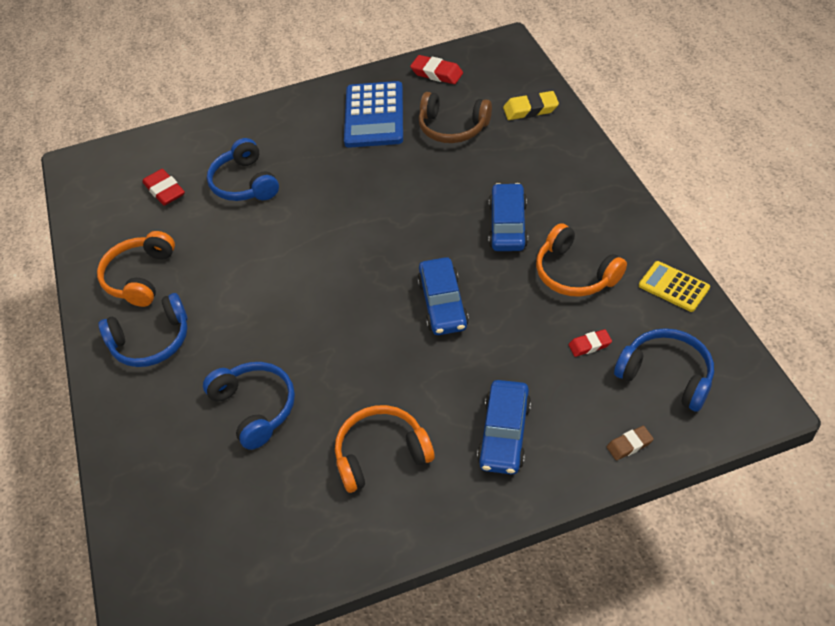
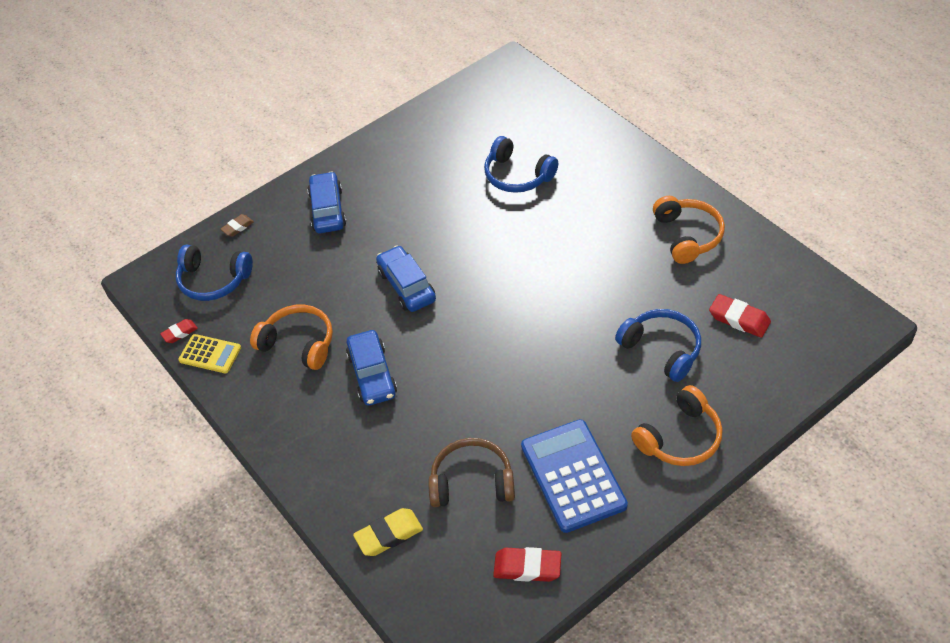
camera: 160 degrees right, 0 degrees up
(151, 341) = (633, 193): blue headphones -> none
(381, 454) = (410, 175): orange headphones -> orange headphones (680, 438)
(589, 345) = (276, 286): red eraser -> red eraser (180, 333)

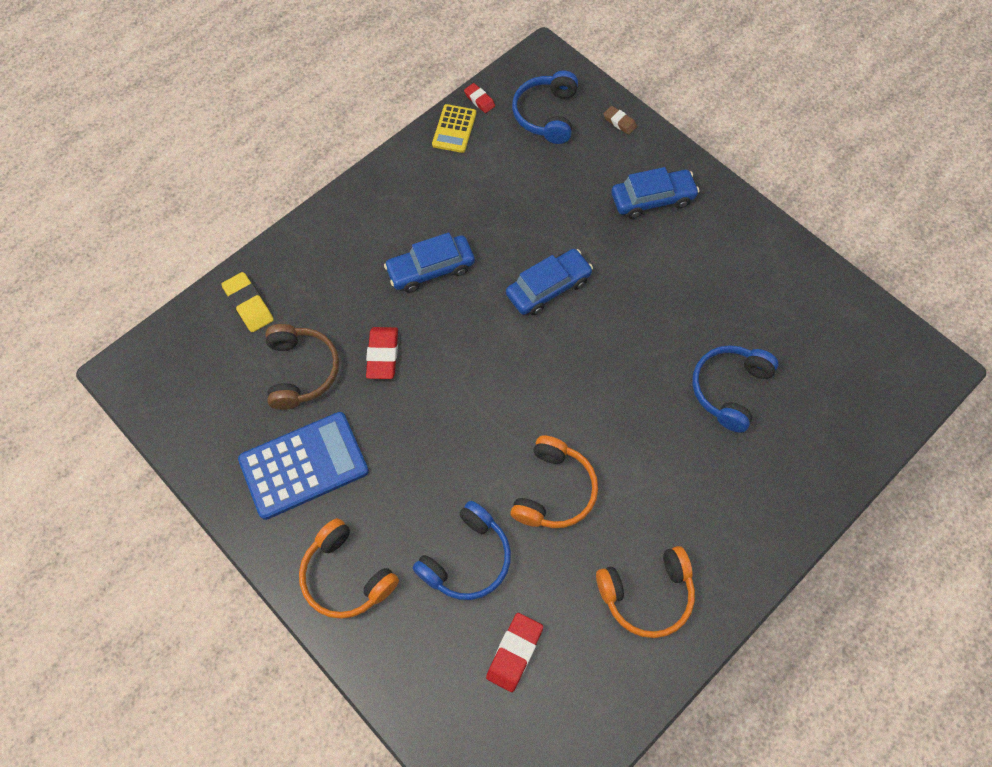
camera: 80 degrees right, 15 degrees up
(298, 343) = (468, 200): orange headphones -> orange headphones (554, 490)
(527, 567) = (205, 426): red eraser -> red eraser (382, 355)

